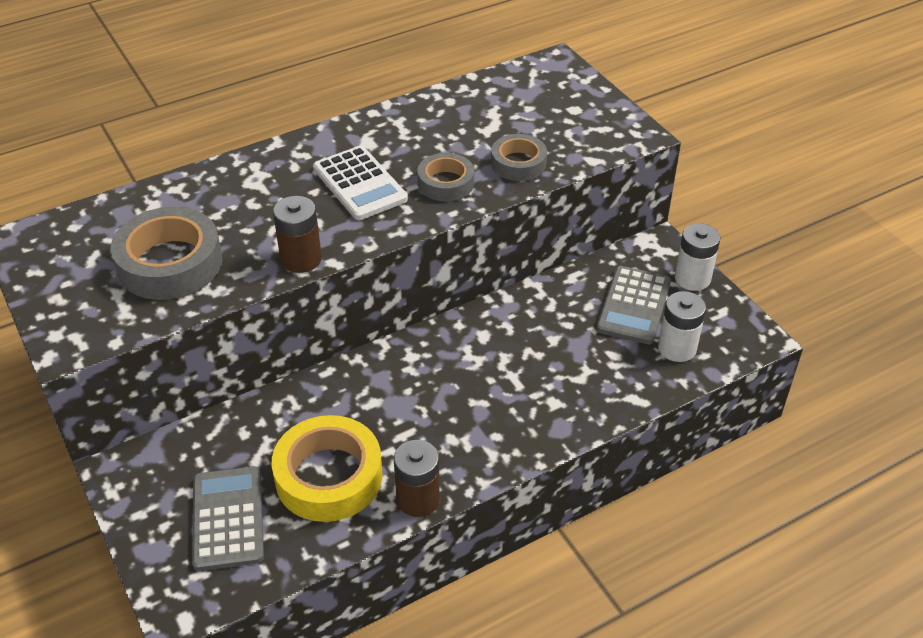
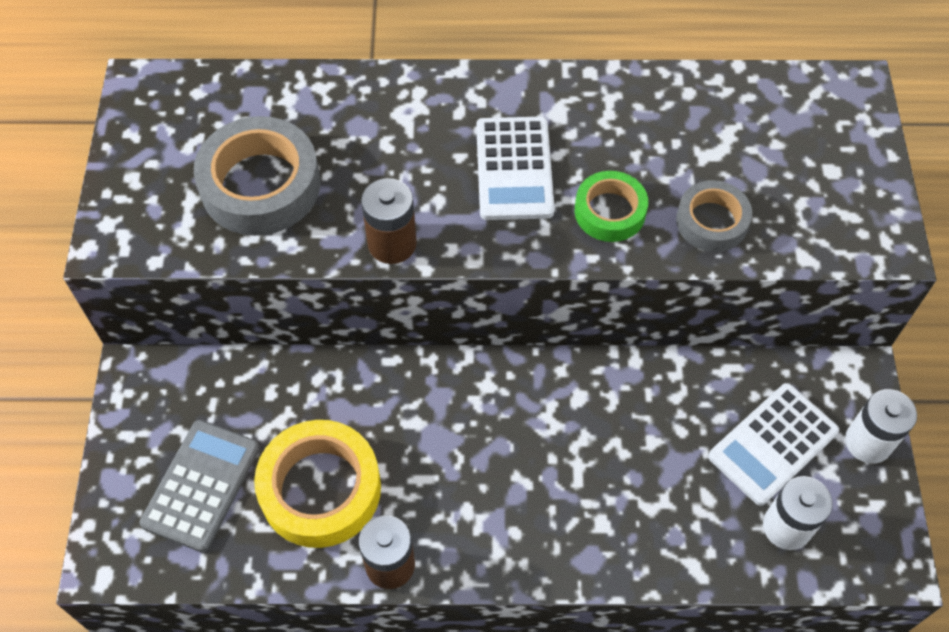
camera: 30 degrees right, 15 degrees up
(445, 183) = (610, 212): grey tape -> green tape
(634, 306) = (773, 444): grey calculator -> white calculator

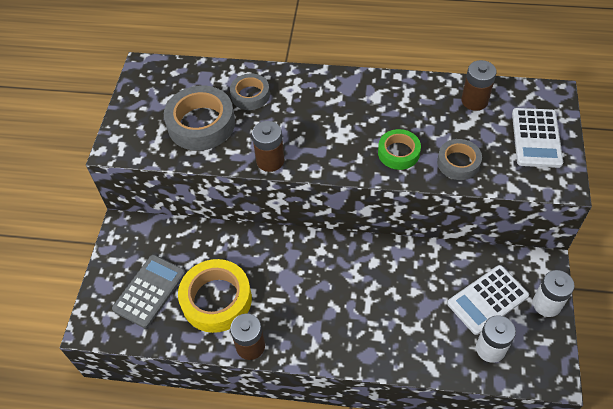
camera: 10 degrees right, 5 degrees down
(340, 126) = (250, 95): none -> grey tape
(514, 169) = (346, 125): white calculator -> white calculator (536, 138)
(725, 108) = (474, 101): none -> brown battery

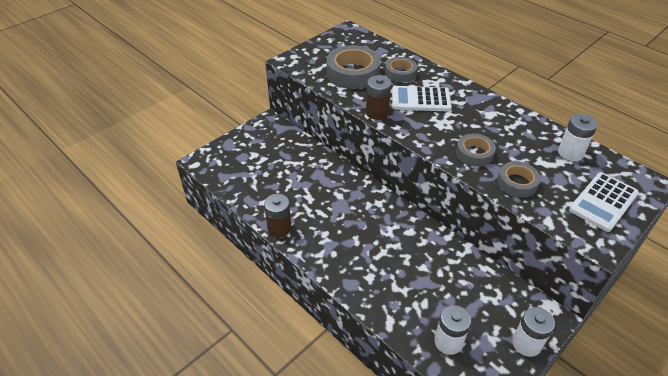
camera: 35 degrees right, 10 degrees down
(149, 291) = (251, 162): grey calculator -> none
(216, 299) = (284, 190): yellow tape -> none
(398, 153) = (474, 153): green tape -> grey tape
(474, 101) = (570, 153): brown battery -> white battery
(487, 300) = (477, 308): white calculator -> white calculator (420, 100)

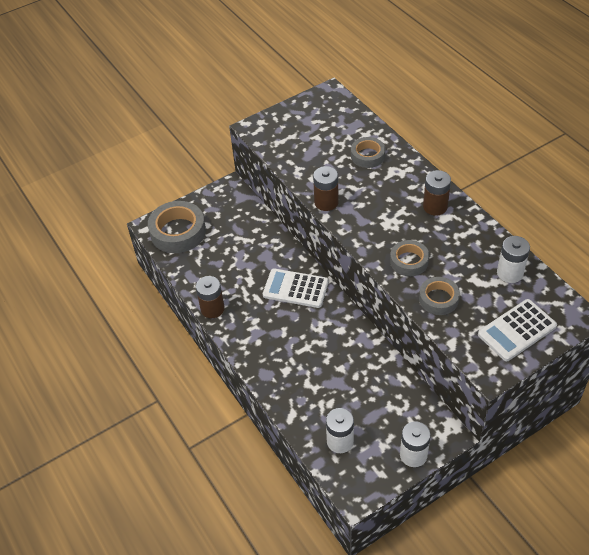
camera: 15 degrees right, 5 degrees up
(353, 73) = (317, 150): grey tape -> grey tape (178, 232)
(420, 100) = (377, 191): white calculator -> white calculator (295, 289)
(477, 106) = (435, 207): none -> brown battery

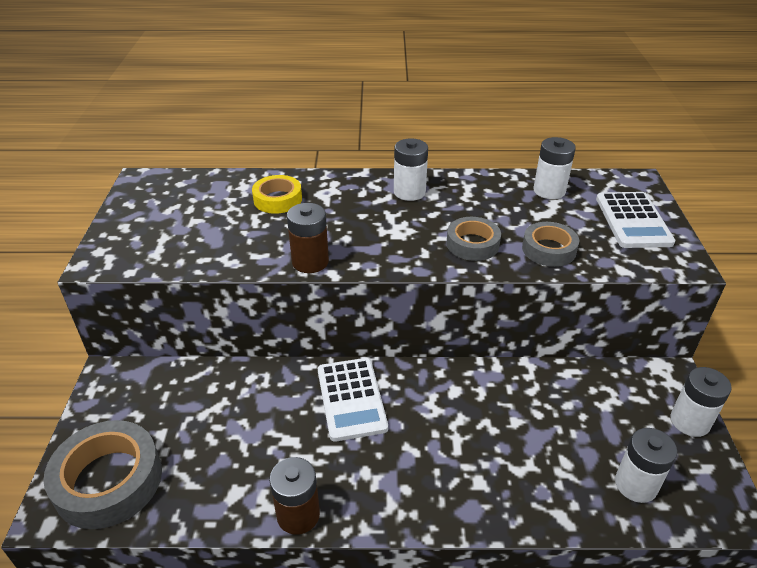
camera: 60 degrees left, 10 degrees down
(295, 289) = (351, 399): white calculator -> white calculator turned 60 degrees counterclockwise
(368, 156) = (278, 199): grey tape -> yellow tape
(435, 207) = (409, 192): brown battery -> white battery

